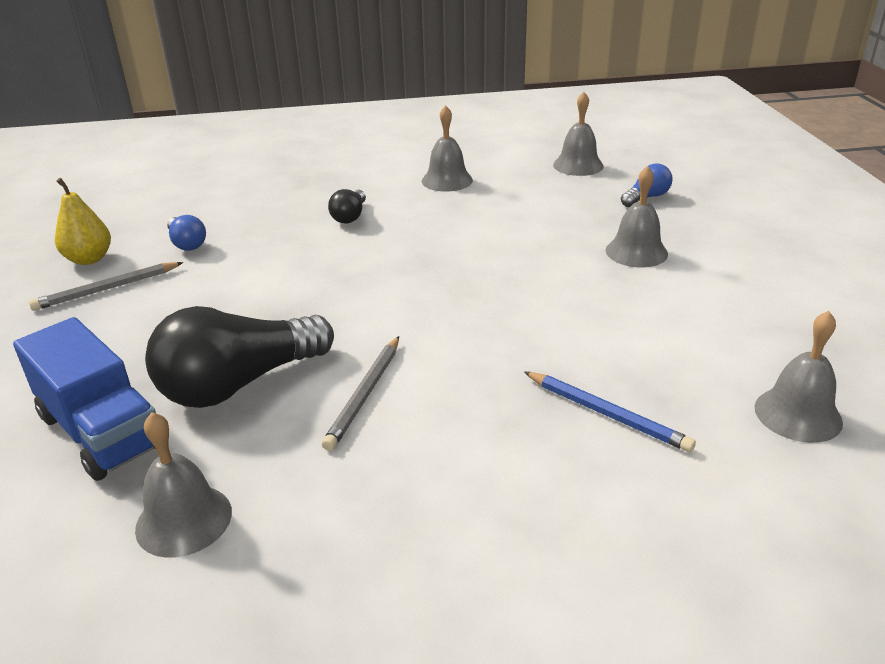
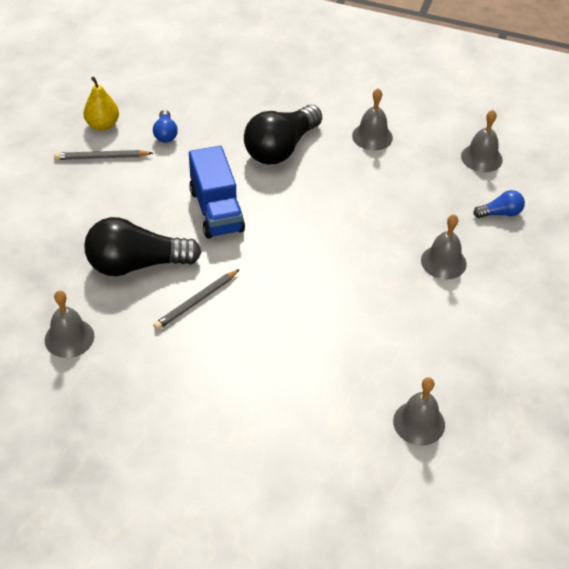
camera: 25 degrees right, 15 degrees up
(101, 431) = (55, 266): blue truck -> blue truck (216, 210)
(350, 216) = (281, 148): black light bulb -> black light bulb, size x2.10
(606, 414) = (314, 373): blue pencil -> none

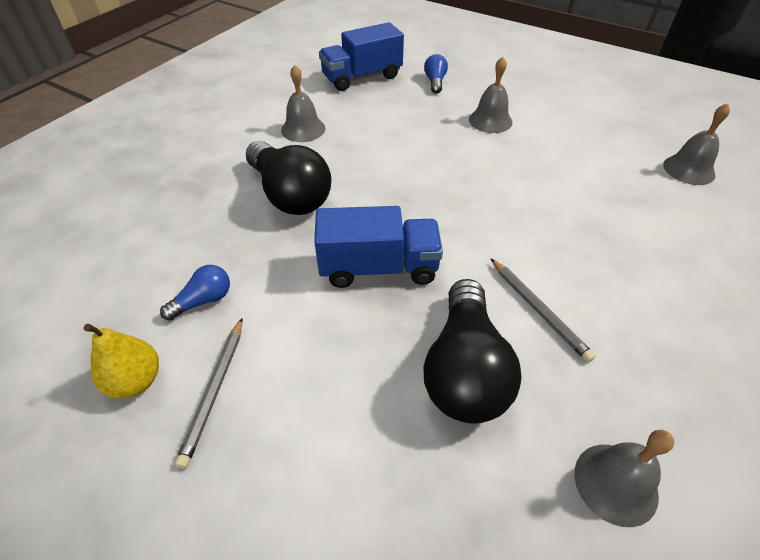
camera: 75 degrees left, 0 degrees up
(165, 134) = (203, 301): blue light bulb -> blue light bulb turned 45 degrees counterclockwise
(481, 158) = (362, 77): grey bell -> blue truck

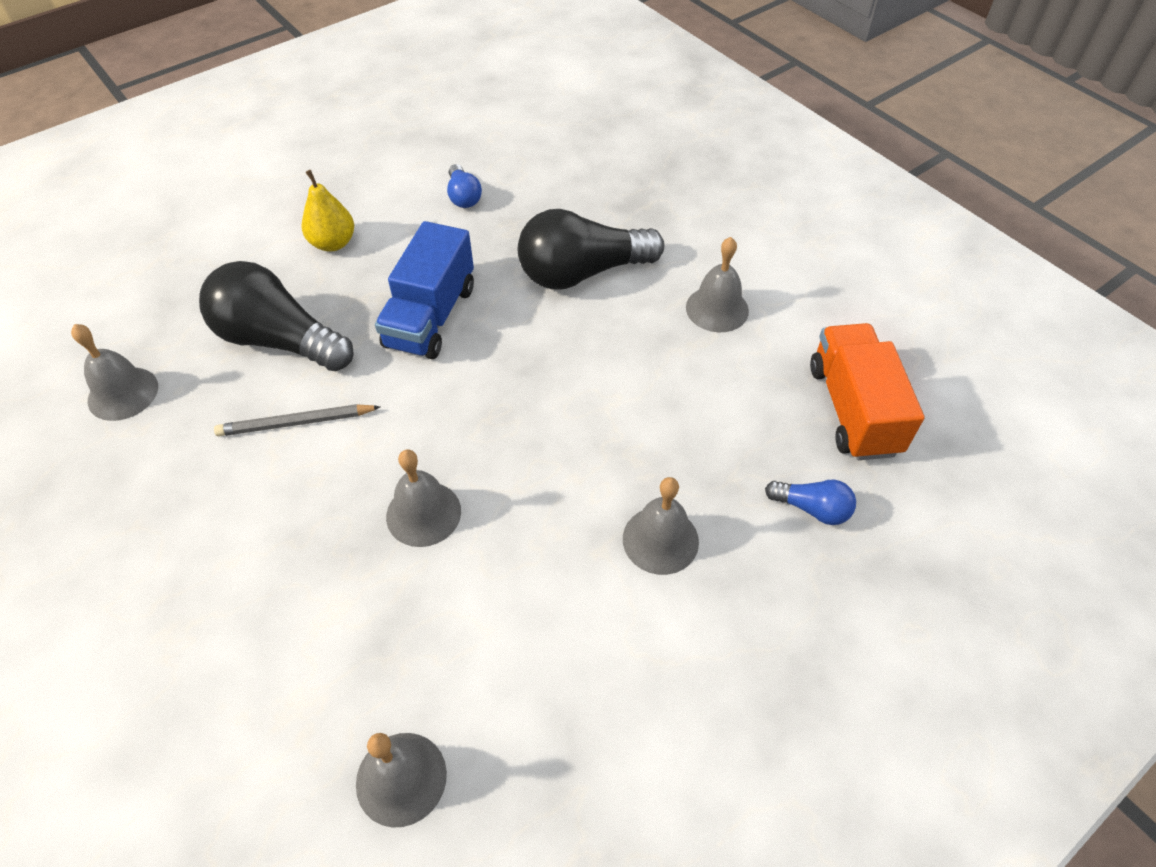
camera: 110 degrees right, 5 degrees up
(135, 381) = (406, 158): yellow pear -> yellow pear (333, 243)
(214, 391) = (369, 194): grey pencil -> none
(362, 77) = (853, 409): blue truck -> orange truck
(550, 210) = (423, 513): none -> grey bell

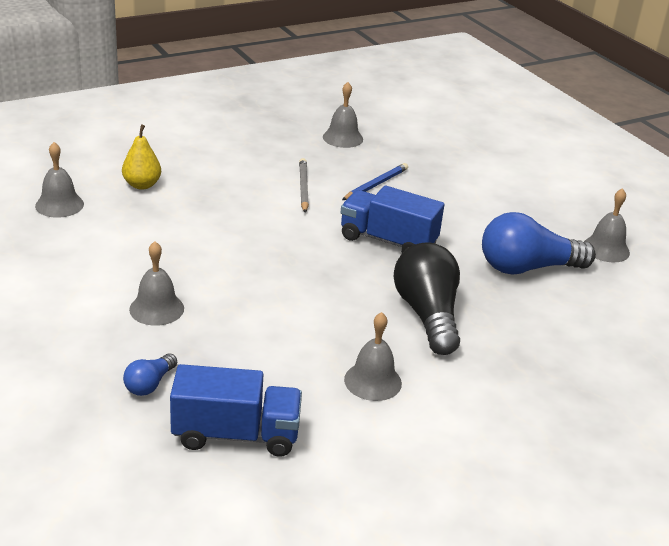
camera: 95 degrees right, 20 degrees down
(279, 340) = (376, 185): black light bulb -> blue pencil
(333, 243) = (471, 208): yellow pear -> yellow pear (142, 185)
(423, 513) = (217, 224): grey bell -> grey bell (606, 249)
(463, 196) = (527, 268): blue light bulb -> blue light bulb, size x2.10
(853, 409) = (236, 434): orange truck -> blue truck

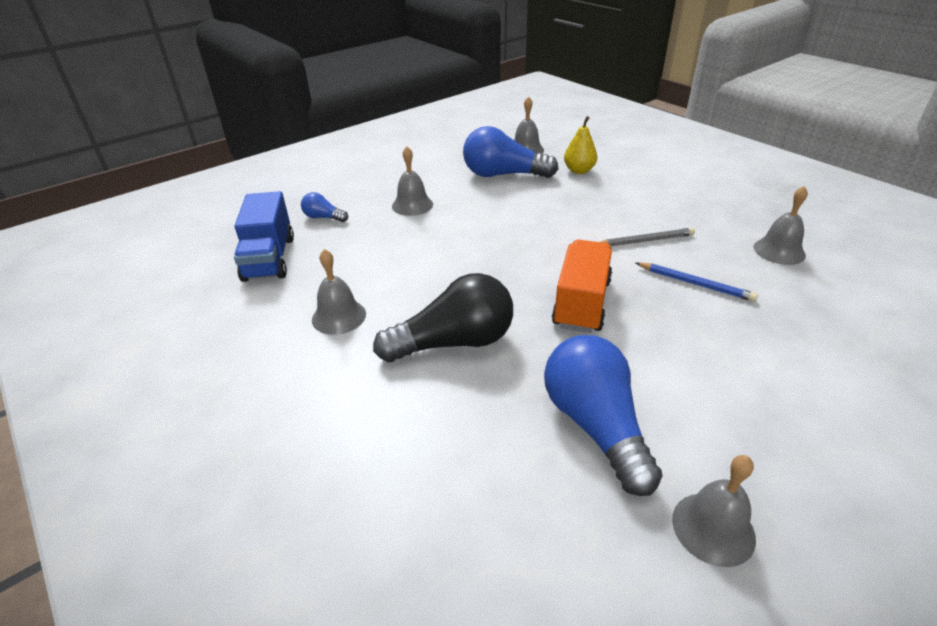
camera: 85 degrees right, 5 degrees up
(118, 233) = (503, 175): none -> blue light bulb
(388, 241) = (581, 303): blue truck -> orange truck

